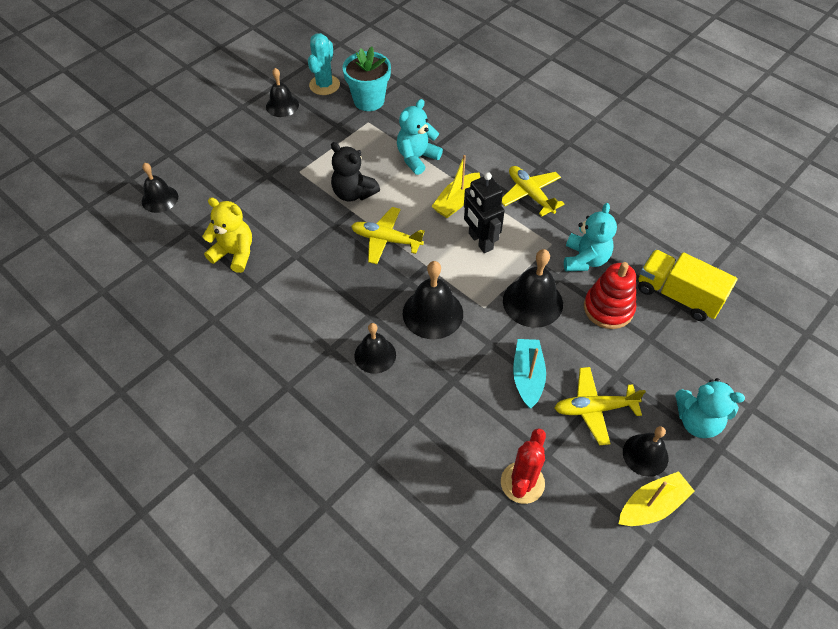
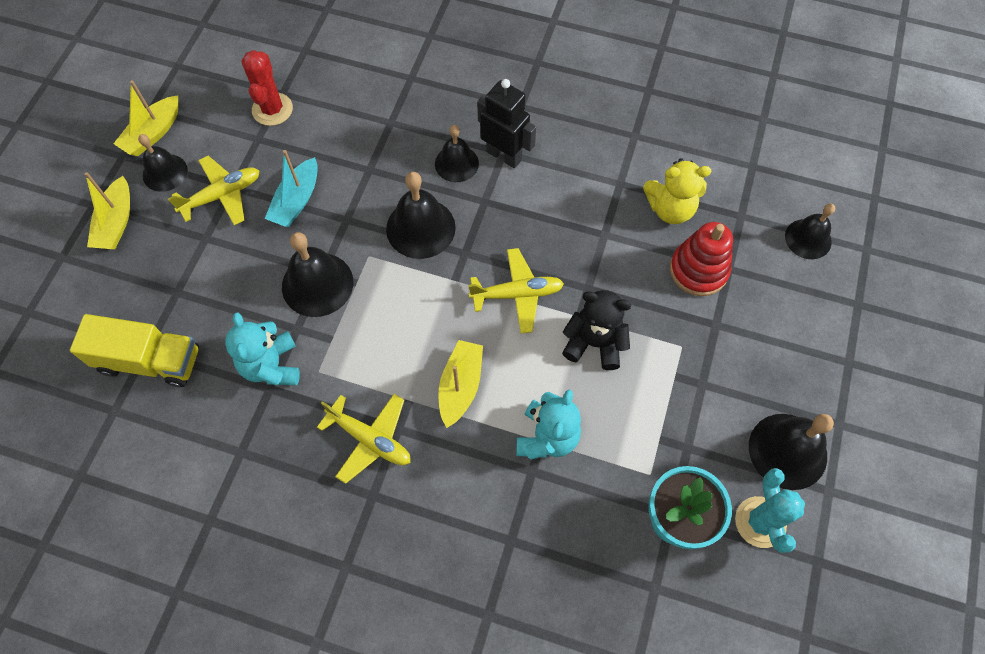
camera: 155 degrees right, 10 degrees up
(282, 105) = (787, 451): black bell -> black bell, size x1.51
(480, 241) = (406, 338): black robot -> black robot (504, 155)
(527, 377) = (297, 200): turquoise boat -> turquoise boat turned 45 degrees clockwise
(608, 308) = (229, 310): red stacking toy -> red stacking toy (698, 270)
(697, 421) = (116, 222): turquoise teddy bear -> yellow boat

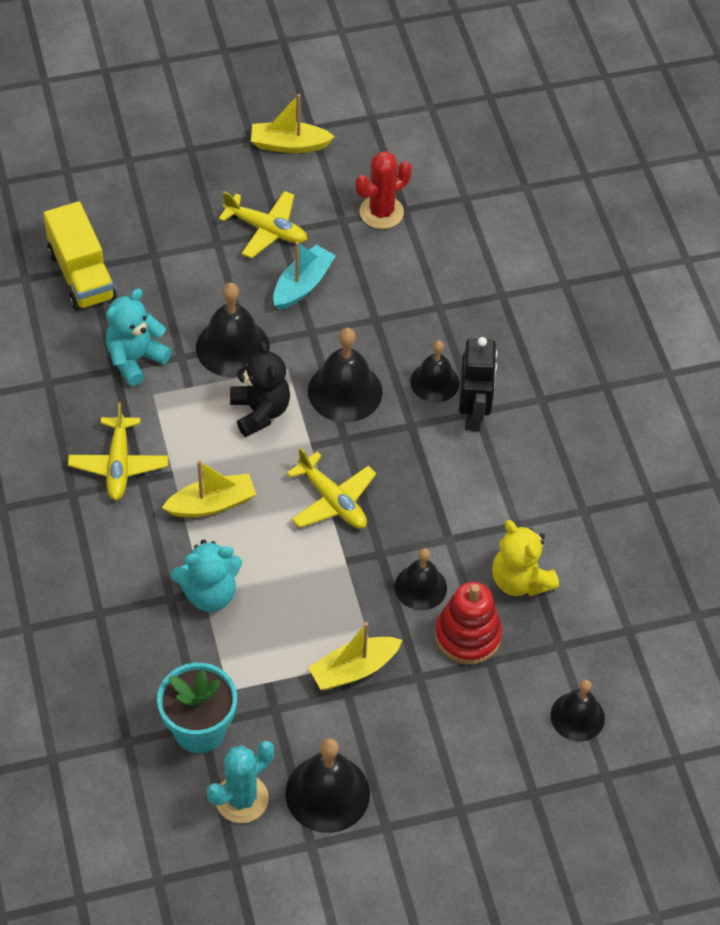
camera: 55 degrees right, 10 degrees down
(116, 222) = (186, 175): yellow boat -> yellow boat (354, 669)
(165, 172) = (258, 177): black bell -> black bell (420, 587)
(297, 200) = (302, 285): turquoise boat -> turquoise boat turned 135 degrees clockwise
(594, 343) = (327, 586): black teddy bear -> black teddy bear (260, 411)

